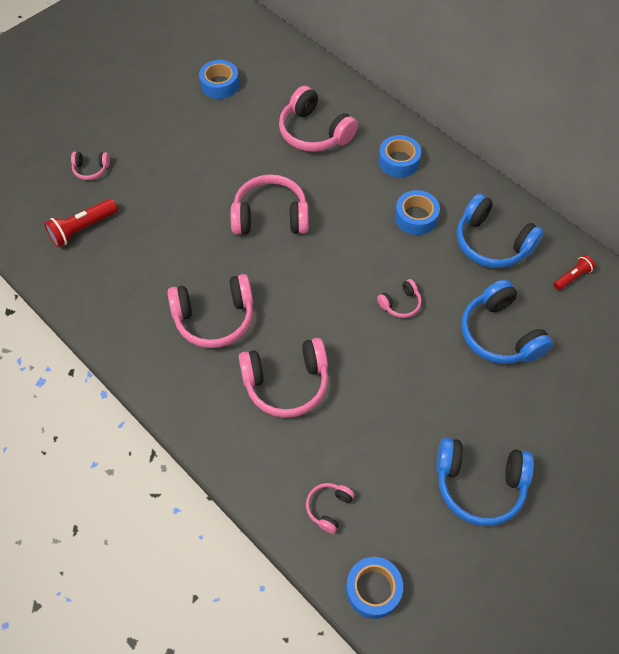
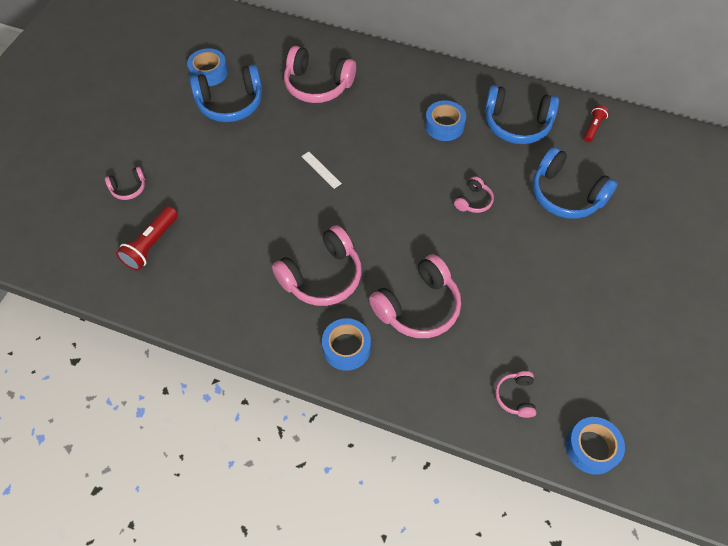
camera: 25 degrees left, 0 degrees up
(270, 216) = (321, 170): pink headphones -> white ruler
(398, 161) = (403, 85): blue tape -> blue tape (346, 348)
(479, 485) = (622, 322): blue headphones -> blue headphones (230, 103)

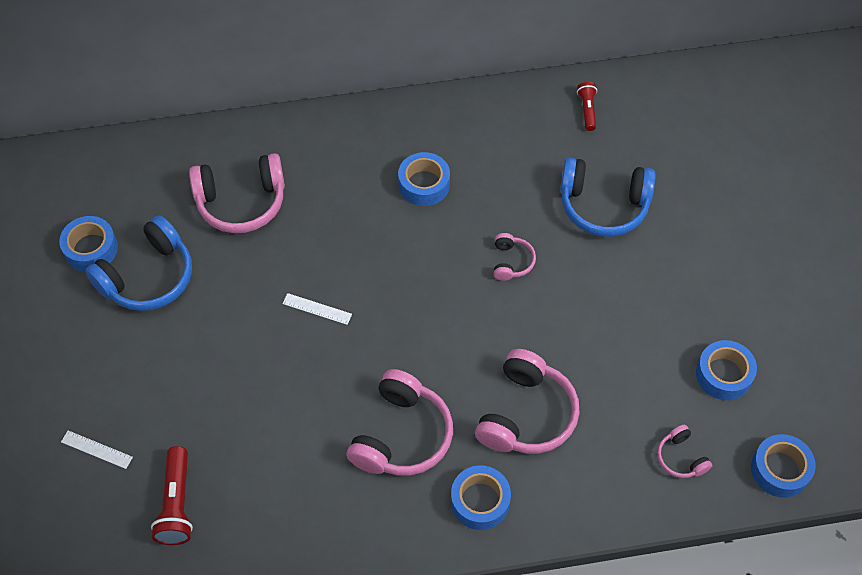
camera: 30 degrees left, 0 degrees up
(129, 188) = (96, 449): pink headphones -> white ruler
(516, 124) = (503, 144): blue headphones -> none
(587, 354) = (723, 374): none -> blue tape

